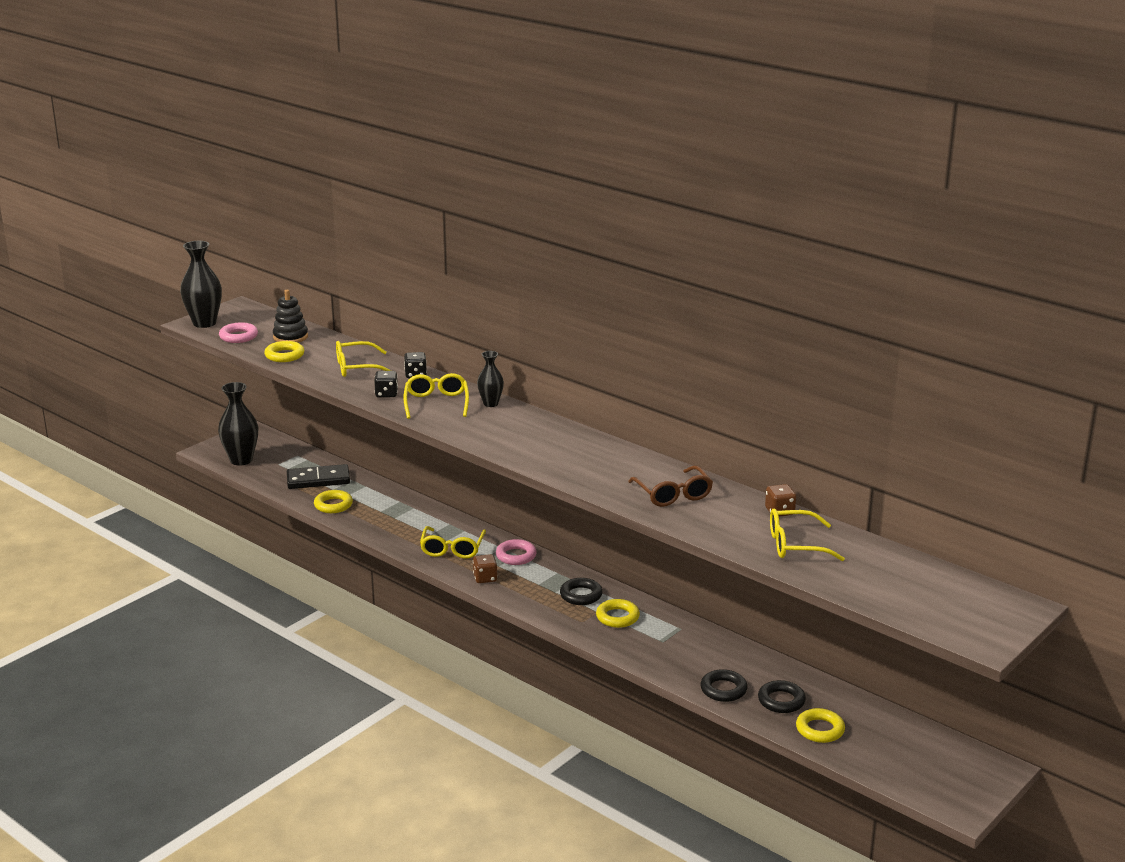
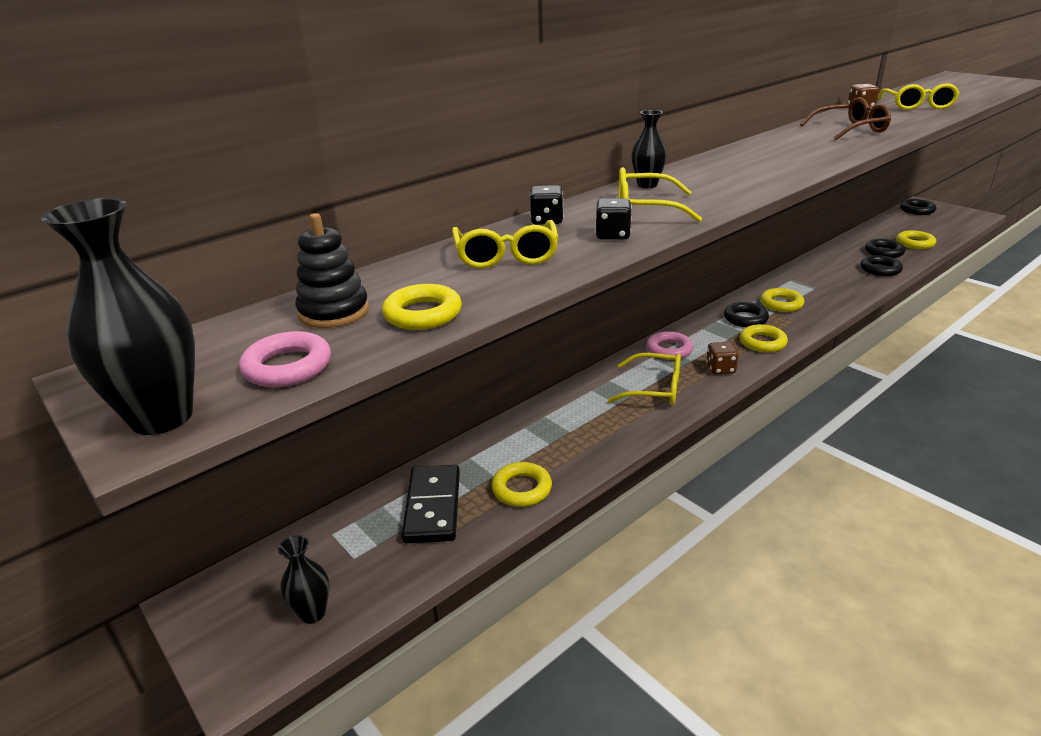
camera: 80 degrees left, 5 degrees up
(241, 460) = (312, 613): black vase -> black vase, size x0.59
(534, 601) = (762, 342): none -> yellow ring
(962, 756) = (917, 210): none -> black ring

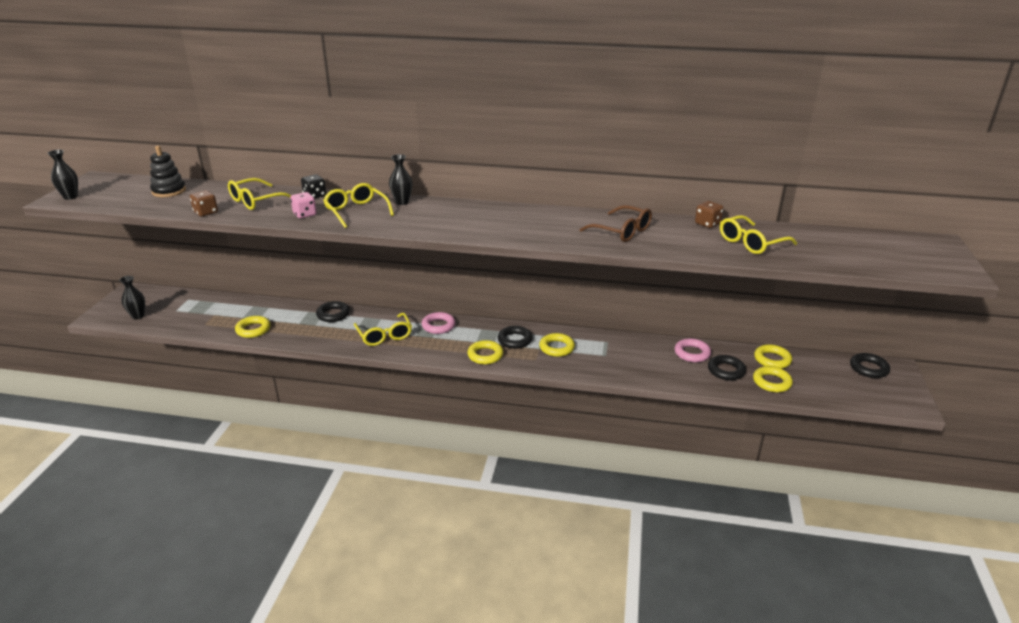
camera: 50 degrees right, 0 degrees up
(162, 417) = (70, 197): black vase -> black vase, size x0.59
(287, 367) = (116, 200): pink ring -> pink ring (692, 353)
(423, 314) = (177, 205): yellow ring -> yellow ring (772, 360)
(433, 506) = (223, 313): black domino -> none
(612, 235) = (305, 214): black dice -> pink dice
(720, 369) = (431, 350): brown dice -> brown dice (206, 212)
(880, 269) = (682, 376): black ring -> black ring (333, 314)

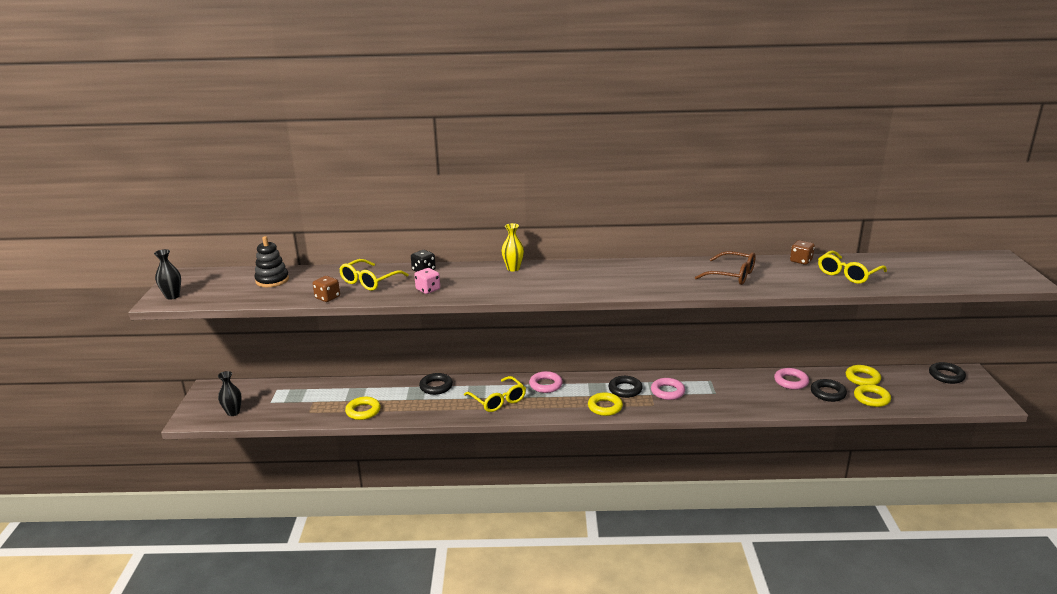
camera: 10 degrees left, 5 degrees down
(356, 211) = (476, 282): yellow glasses -> none
(402, 202) = (513, 268): black vase -> yellow vase
(557, 348) = (667, 392): yellow ring -> pink ring

